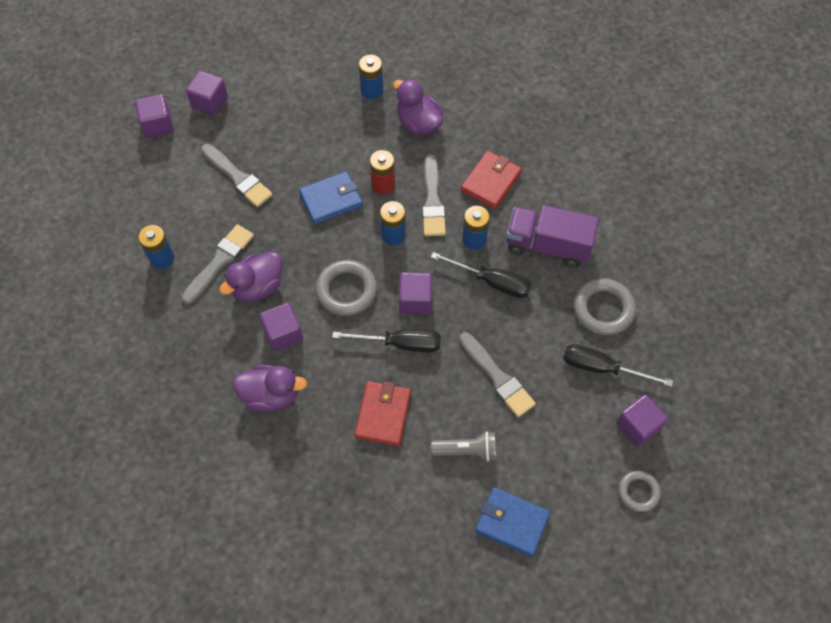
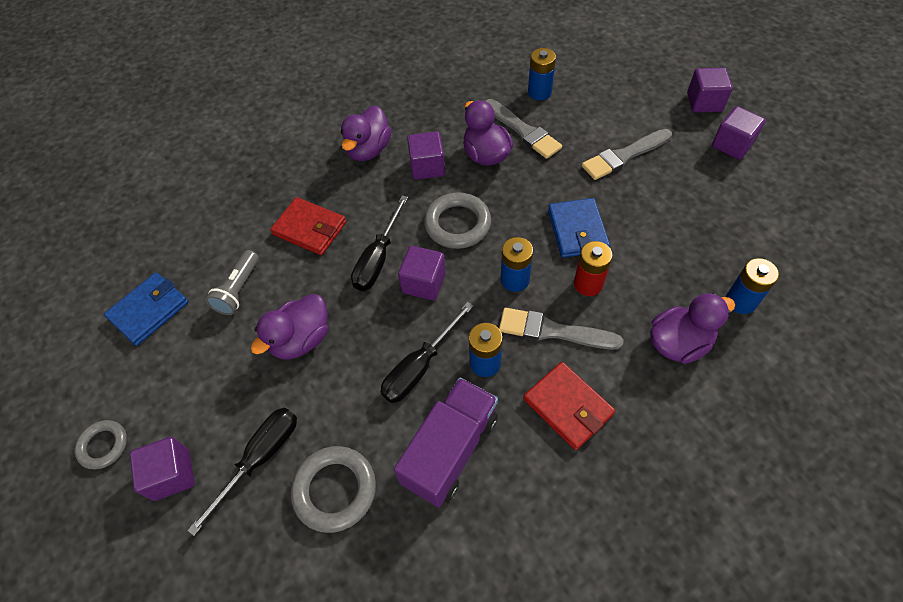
camera: 110 degrees right, 5 degrees down
(497, 377) = (301, 339): grey brush -> purple duck

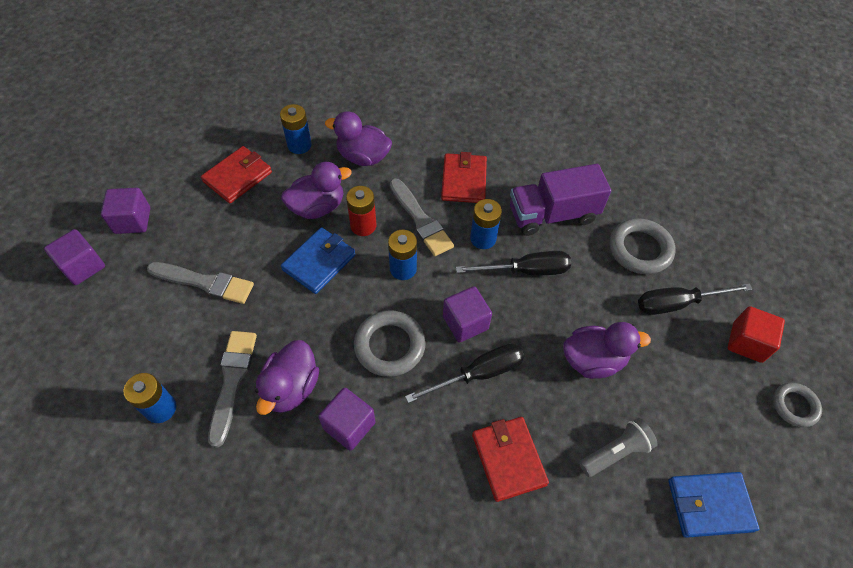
camera: 140 degrees left, 0 degrees up
(172, 475) = (747, 342): purple cube -> red cube
(368, 150) = (375, 503): purple duck -> purple duck (317, 207)
(731, 232) = (237, 177): none -> red wallet

